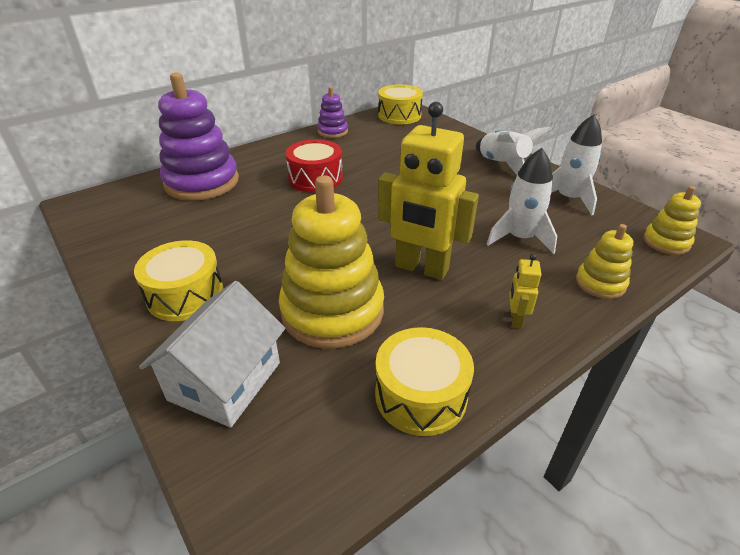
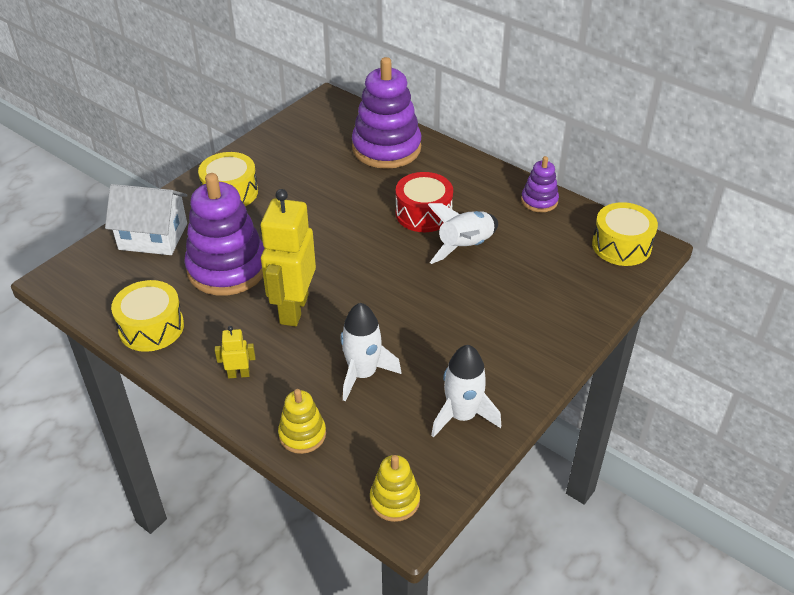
camera: 75 degrees right, 5 degrees up
(332, 311) = (227, 268): yellow stacking toy -> purple stacking toy
(502, 165) = (524, 354): white rocket -> white rocket (465, 247)

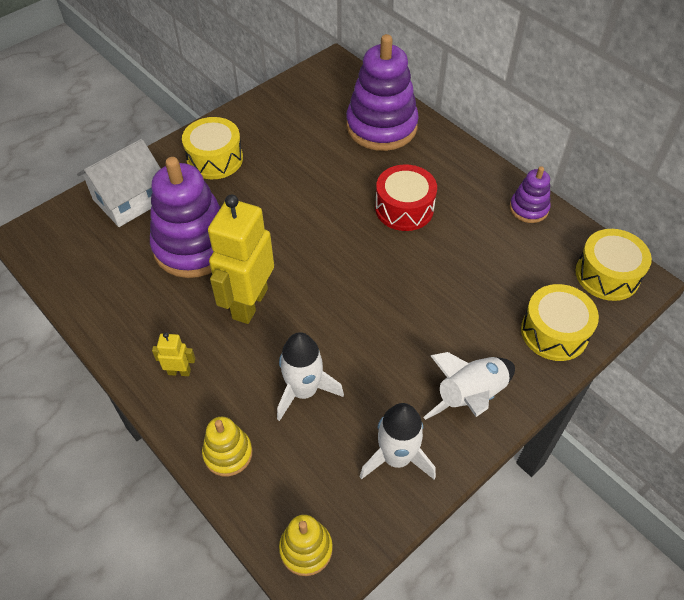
camera: 10 degrees right, 10 degrees up
(151, 327) = (106, 304): yellow drum -> yellow drum (554, 332)
(153, 236) = (129, 200): white house -> white house turned 60 degrees counterclockwise
(465, 247) = (440, 254): white rocket -> white rocket (470, 396)

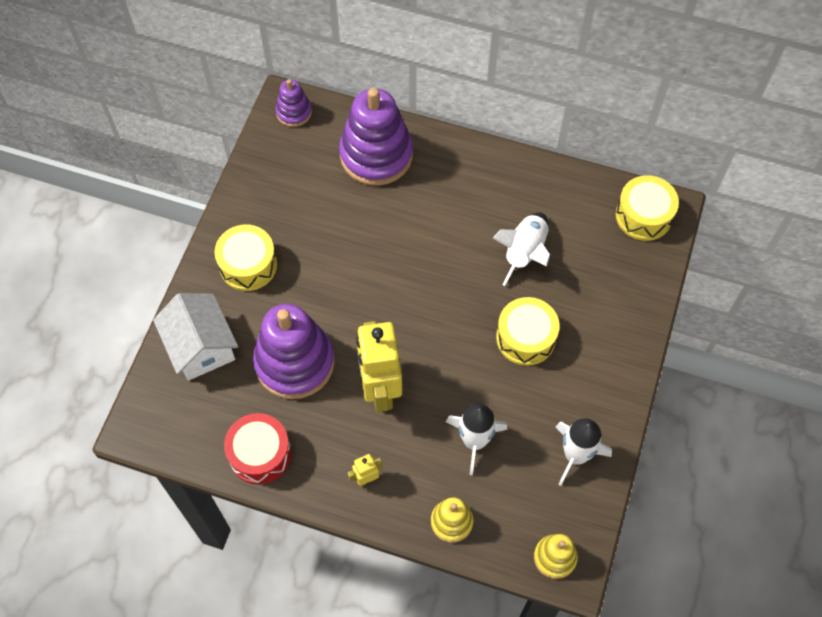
camera: 30 degrees left, 10 degrees up
(129, 200) = (201, 346): white house -> white house turned 45 degrees counterclockwise
(404, 208) = (449, 233): red drum -> red drum (260, 454)
(470, 396) = (599, 377): white rocket -> white rocket (525, 252)
(528, 208) = (551, 181): purple stacking toy -> purple stacking toy (294, 112)
(554, 332) = (631, 289): yellow drum -> yellow drum (525, 338)

